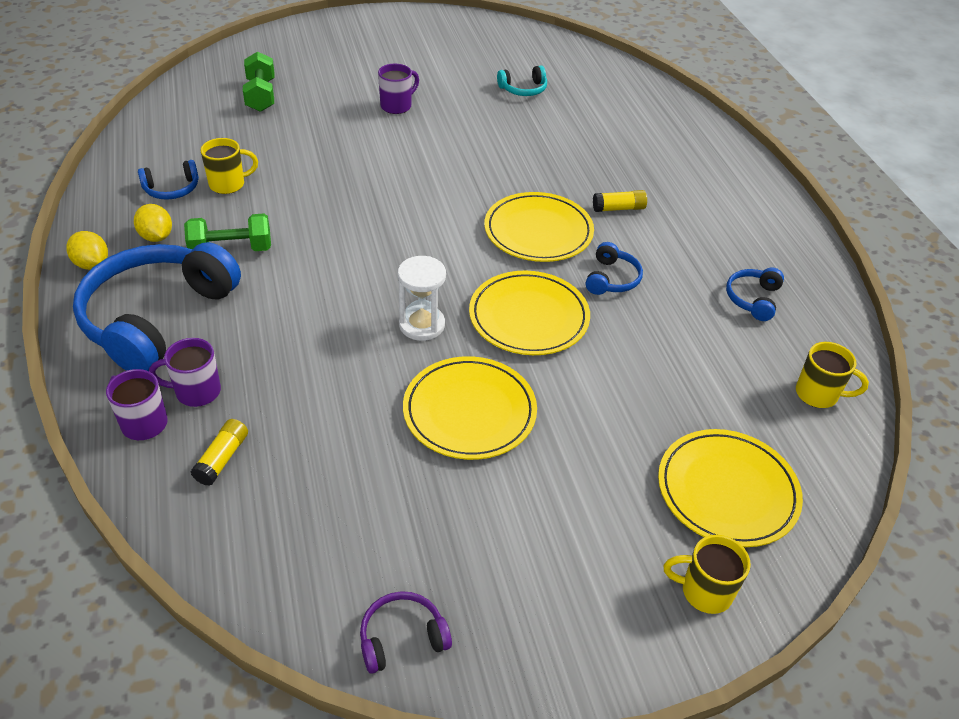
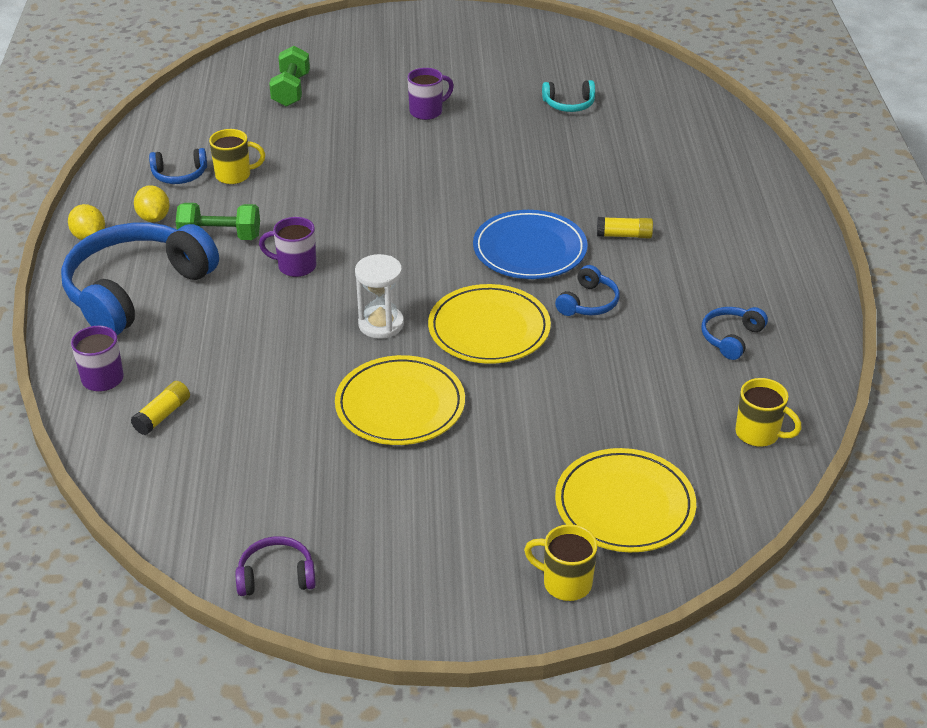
camera: 15 degrees right, 5 degrees down
(196, 392) = (154, 358): purple mug -> purple mug (295, 266)
(538, 231) = (529, 250): yellow plate -> blue plate

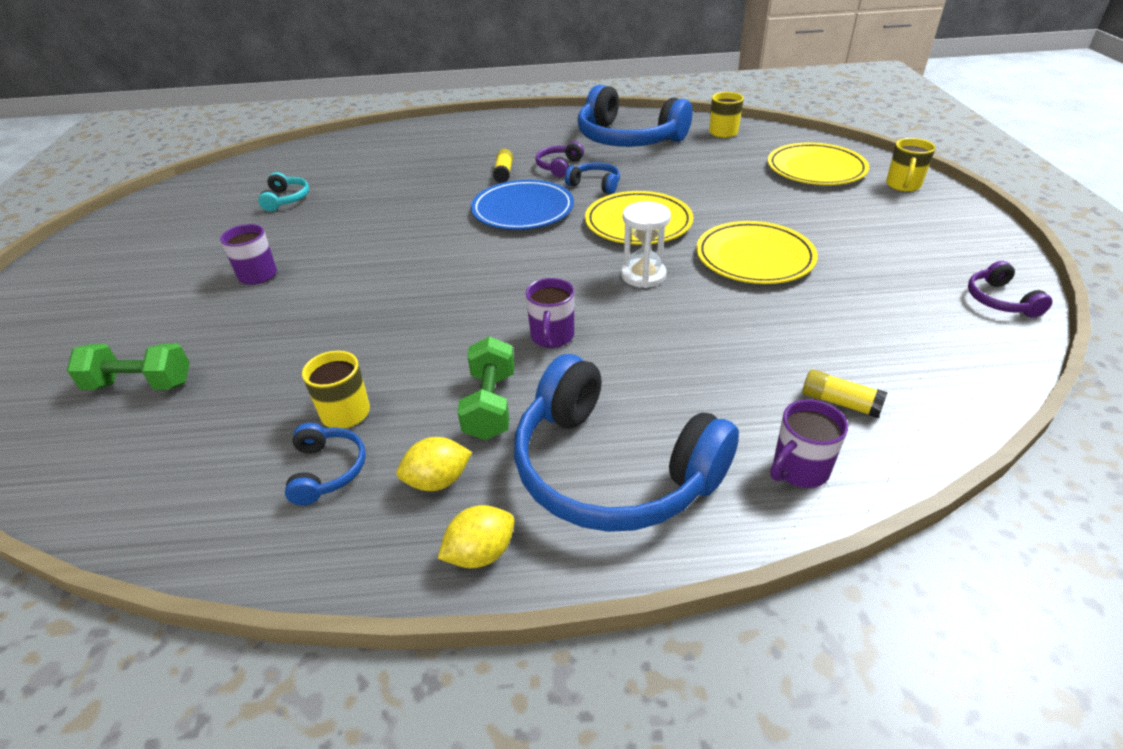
camera: 90 degrees left, 0 degrees up
(641, 276) = (559, 166): none -> purple headphones
(731, 338) = (628, 139): blue headphones -> blue headphones, size x2.30

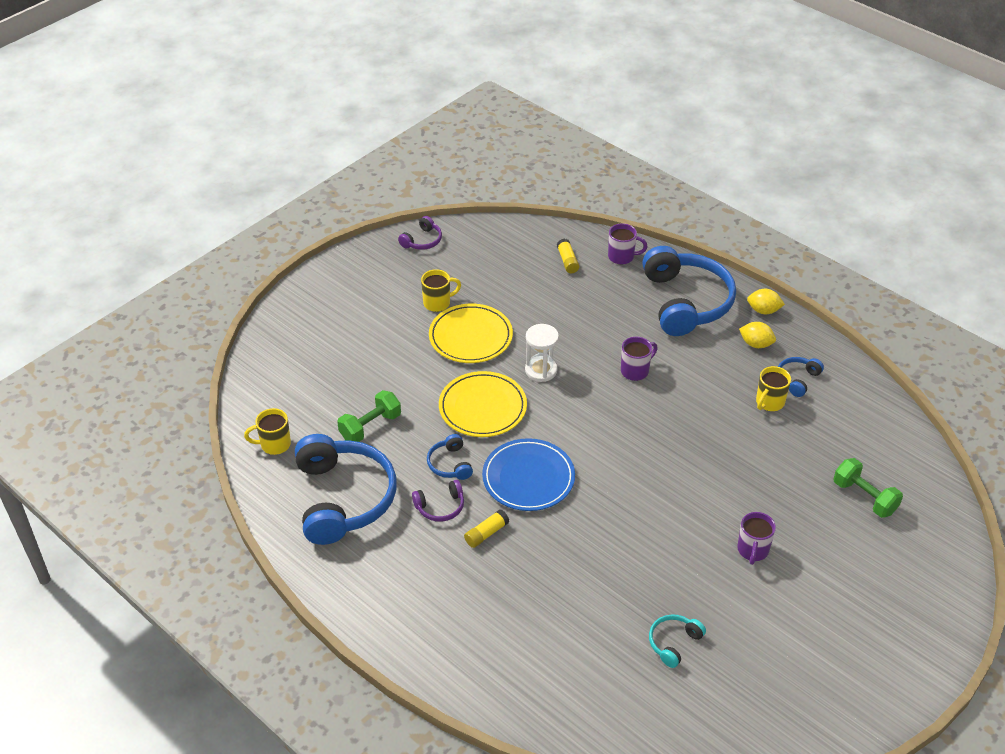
camera: 135 degrees left, 5 degrees up
(490, 405) = (703, 359): green dumbbell -> green dumbbell (370, 426)
(816, 169) = (308, 362): yellow plate -> none
(903, 186) = (300, 313): yellow mug -> yellow mug (438, 303)

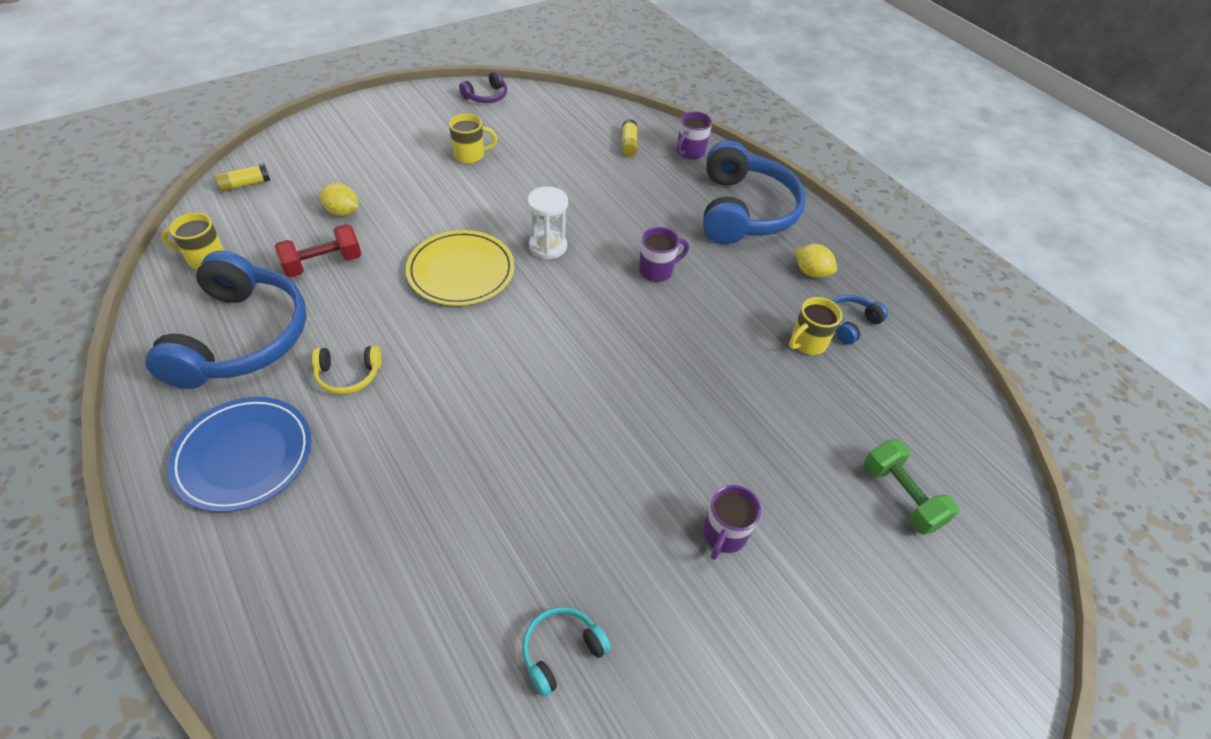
camera: 10 degrees right, 5 degrees up
(370, 426) = (323, 264): green dumbbell -> red dumbbell
(440, 507) = (348, 375): purple headphones -> yellow headphones
(450, 464) = (388, 326): blue headphones -> none
(470, 337) = (487, 195): yellow plate -> none
(486, 533) = (385, 423): yellow glue stick -> yellow glue stick (245, 184)
(528, 478) = (473, 365): blue plate -> blue plate (244, 456)
(622, 257) = (690, 152): purple mug -> purple mug turned 105 degrees clockwise
(763, 310) = (831, 238): yellow lemon -> yellow lemon (342, 212)

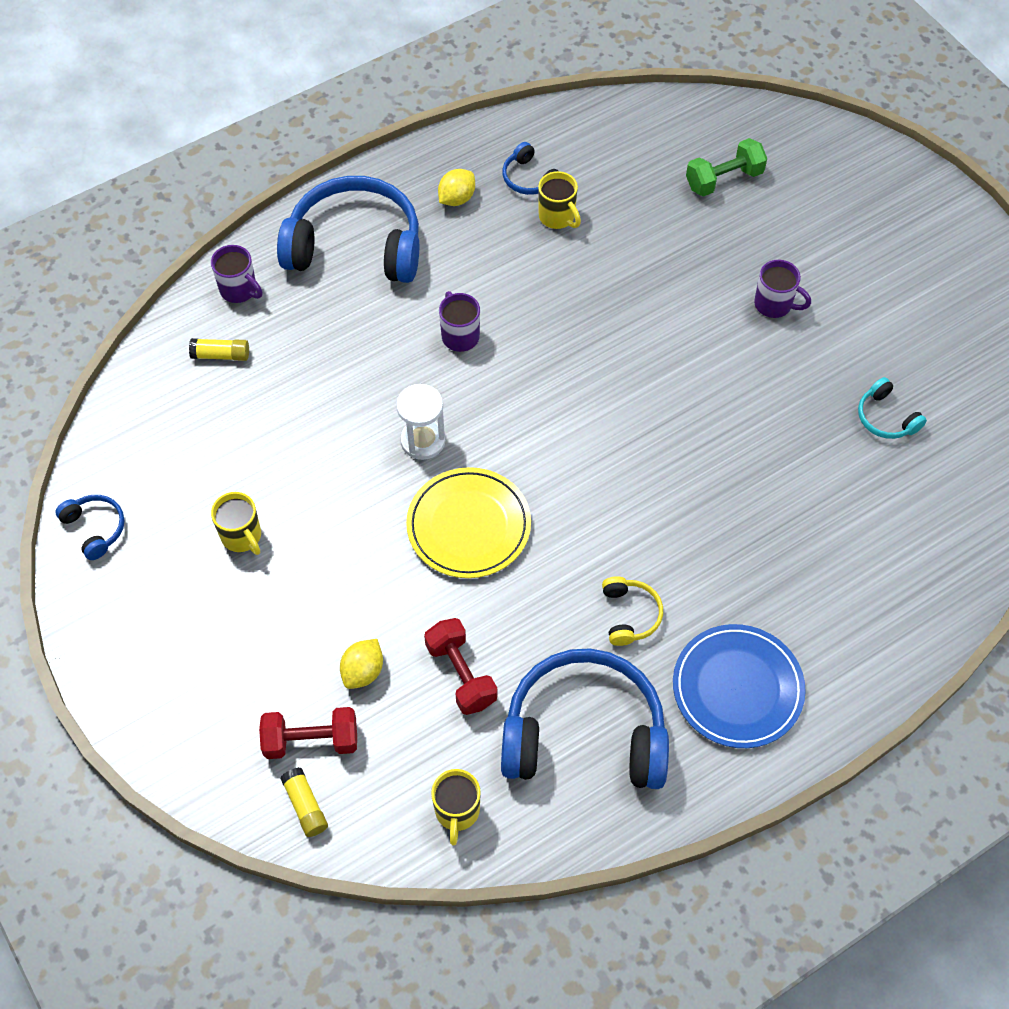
camera: 85 degrees left, 10 degrees up
(295, 187) = (311, 741): none -> red dumbbell
(470, 155) = (242, 536): yellow mug -> yellow mug turned 150 degrees clockwise
(486, 96) = (95, 528): purple headphones -> blue headphones

